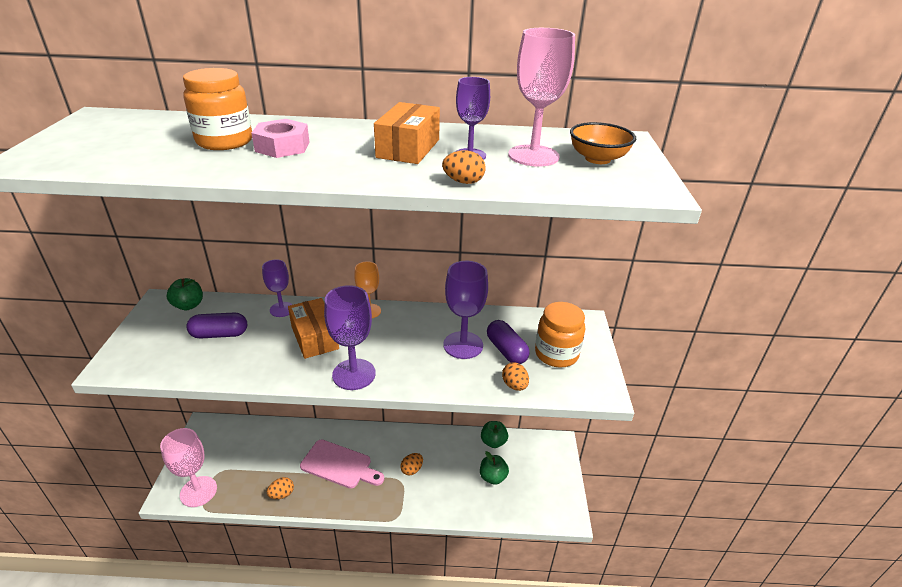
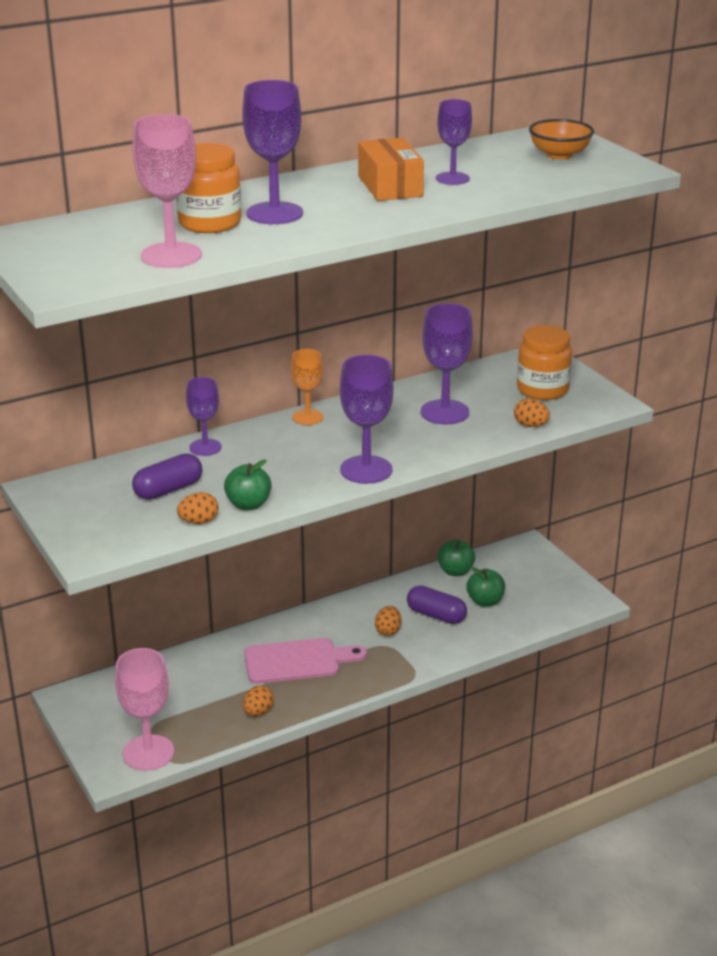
camera: 30 degrees left, 5 degrees down
(188, 305) = (85, 480): green apple -> green apple (248, 505)
(282, 146) = (274, 213): pink nut -> purple goblet
(314, 337) = (281, 457): orange box -> none
(463, 182) = (484, 200): orange egg -> orange egg (199, 522)
(506, 350) = (492, 402): purple capsule -> purple capsule (436, 615)
(533, 156) = (505, 165): pink goblet -> pink goblet (171, 255)

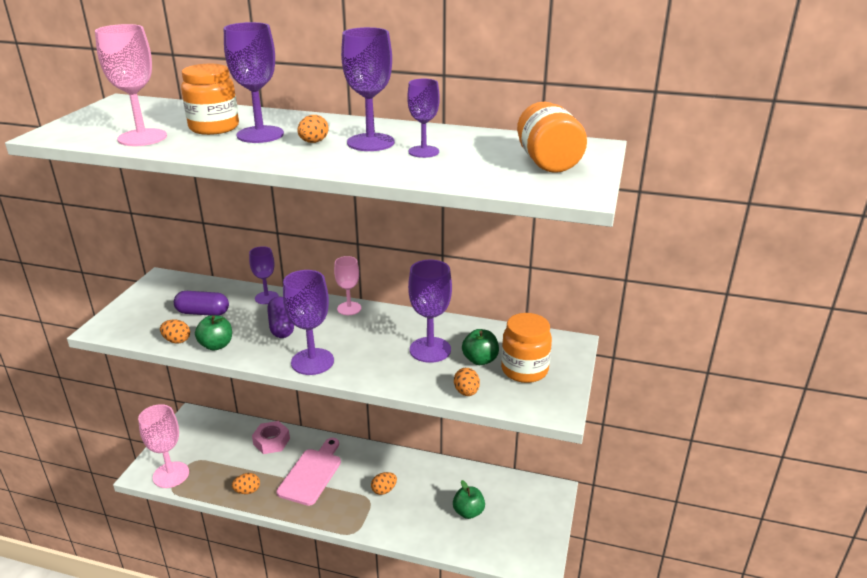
camera: 45 degrees right, 0 degrees up
(207, 662) = (271, 441): none -> pink nut
(297, 661) = (311, 474): pink cutting board -> pink cutting board turned 105 degrees counterclockwise
(307, 417) = (349, 308): orange goblet -> pink goblet
(342, 202) = (313, 142): none -> orange egg
(390, 186) = (370, 142): orange box -> purple goblet
(436, 615) = (425, 500): purple capsule -> purple capsule (281, 326)
(455, 571) = (481, 478): green apple -> green apple (480, 360)
(559, 155) = (547, 162): orange bowl -> orange jar

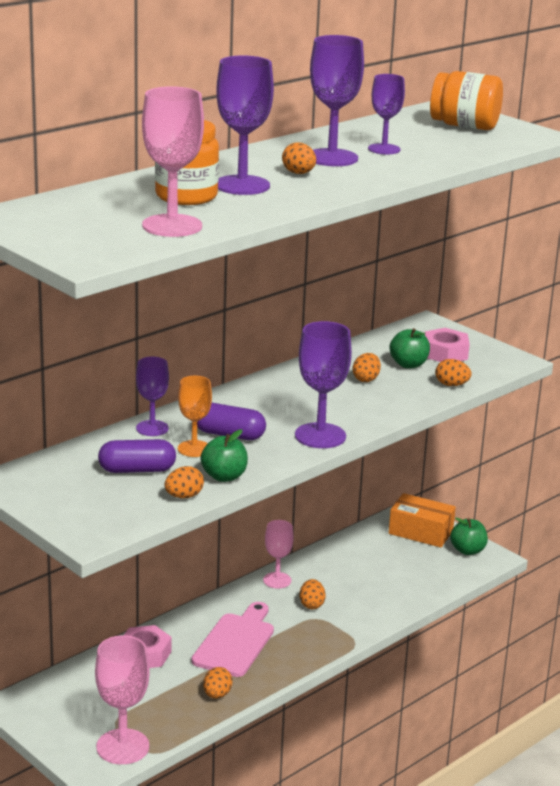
camera: 60 degrees left, 5 degrees down
(203, 312) = (137, 470): purple capsule -> purple capsule turned 45 degrees clockwise
(249, 321) = (194, 449): none -> orange goblet
(311, 474) = (235, 642): pink cutting board -> pink cutting board turned 60 degrees clockwise
(349, 308) = (238, 393): pink goblet -> pink goblet (277, 580)
(430, 350) = (366, 379): purple goblet -> orange egg
(468, 512) = (392, 568): green apple -> green apple (467, 550)
(524, 370) = (445, 353): orange jar -> pink nut
(533, 507) = (420, 532): none -> orange box

